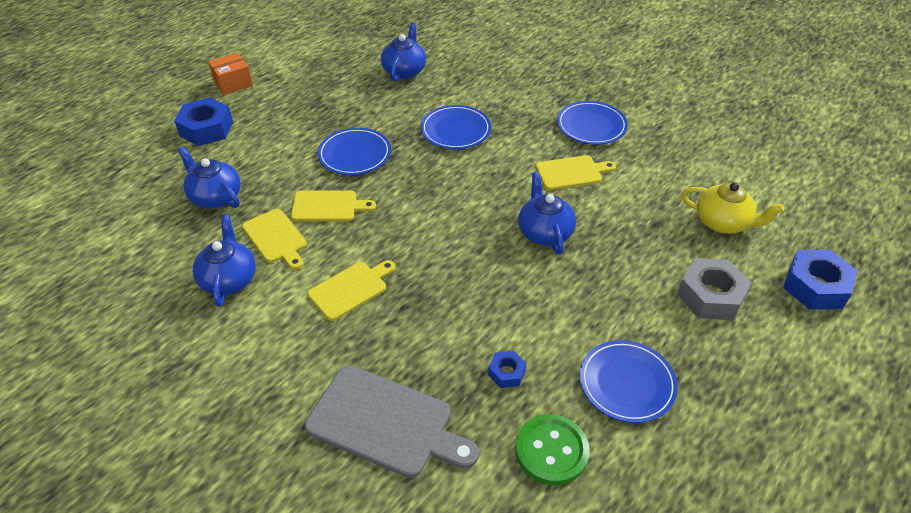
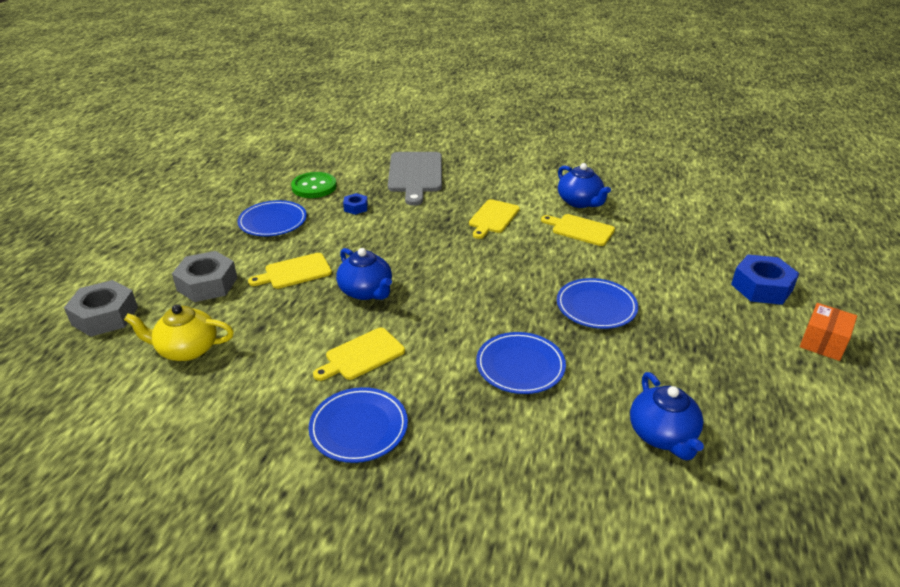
camera: 155 degrees right, 10 degrees down
(215, 197) = (663, 240): blue teapot -> none
(328, 206) = (567, 259): yellow cutting board -> yellow cutting board (294, 272)
(386, 423) = (415, 175): grey cutting board -> grey cutting board turned 90 degrees counterclockwise
(815, 286) = (105, 316): blue nut -> grey nut

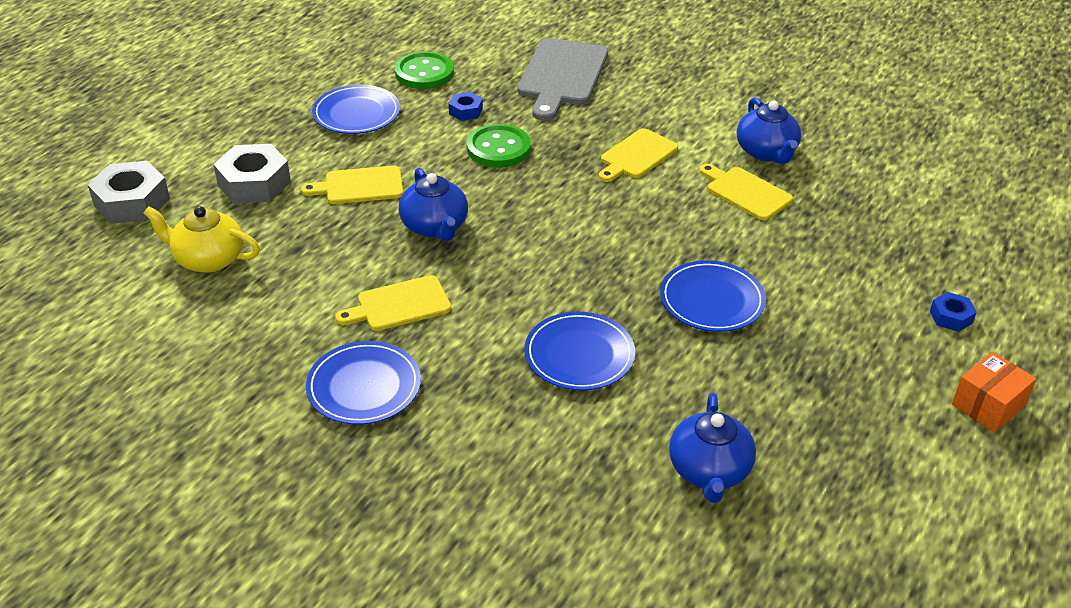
camera: 15 degrees right, 5 degrees up
(391, 228) = (498, 148): none -> green button
(761, 287) = (951, 317): blue nut -> blue nut, size x0.52

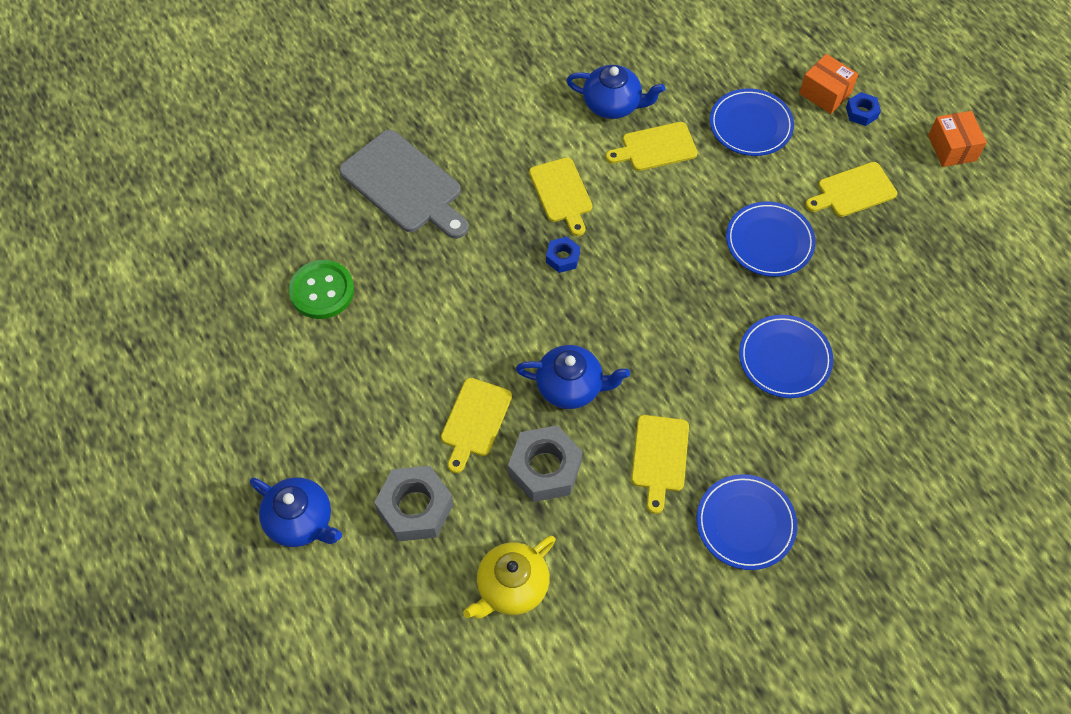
camera: 60 degrees left, 20 degrees up
(132, 202) = (378, 628): grey nut -> grey nut (545, 468)
(356, 114) = (354, 377): blue plate -> blue plate (750, 125)
(465, 111) = (411, 286): blue nut -> blue nut (562, 258)
(498, 148) = (486, 287): green button -> none
(709, 471) = (937, 339): blue teapot -> blue teapot (301, 521)
(839, 342) = (853, 191): none -> yellow cutting board
(944, 282) = (825, 93): none -> orange box

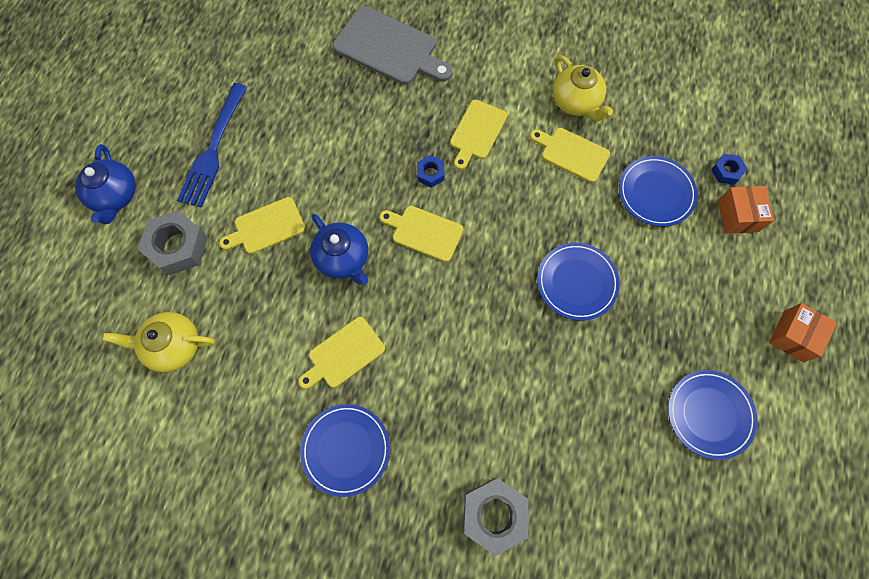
camera: 45 degrees right, 10 degrees up
(322, 291) = (274, 73): green button -> none
(345, 401) = (213, 149): none -> blue fork
(405, 185) = (389, 48): grey cutting board -> grey cutting board turned 60 degrees counterclockwise
(545, 468) = (271, 294): grey nut -> grey nut (494, 514)
(613, 104) = (576, 102): blue teapot -> yellow teapot
(784, 358) = (495, 369): blue plate -> blue plate (709, 414)
(853, 191) = (678, 300): yellow cutting board -> yellow cutting board (424, 232)
(861, 112) = (750, 252): blue nut -> blue nut (726, 171)

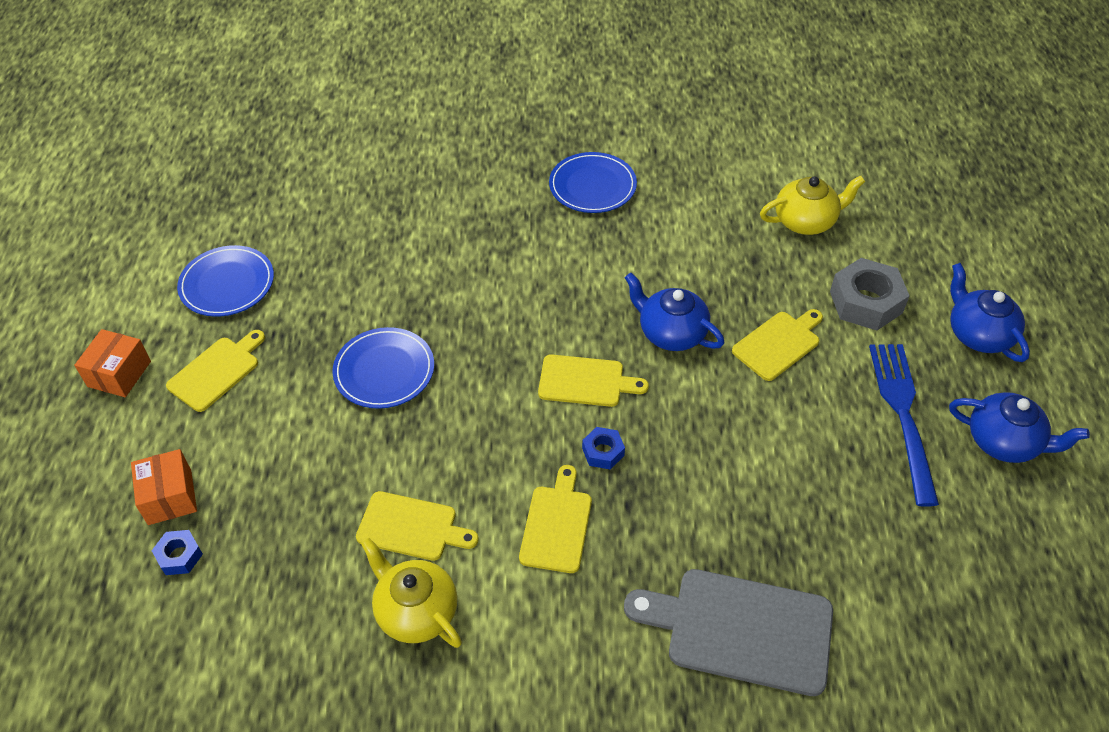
camera: 165 degrees right, 20 degrees down
(162, 114) = (1004, 442): none -> blue teapot
(343, 354) = (628, 251): yellow cutting board -> yellow cutting board (217, 371)
(494, 514) = (439, 174): grey nut -> none
(656, 193) = (285, 500): blue plate -> none

